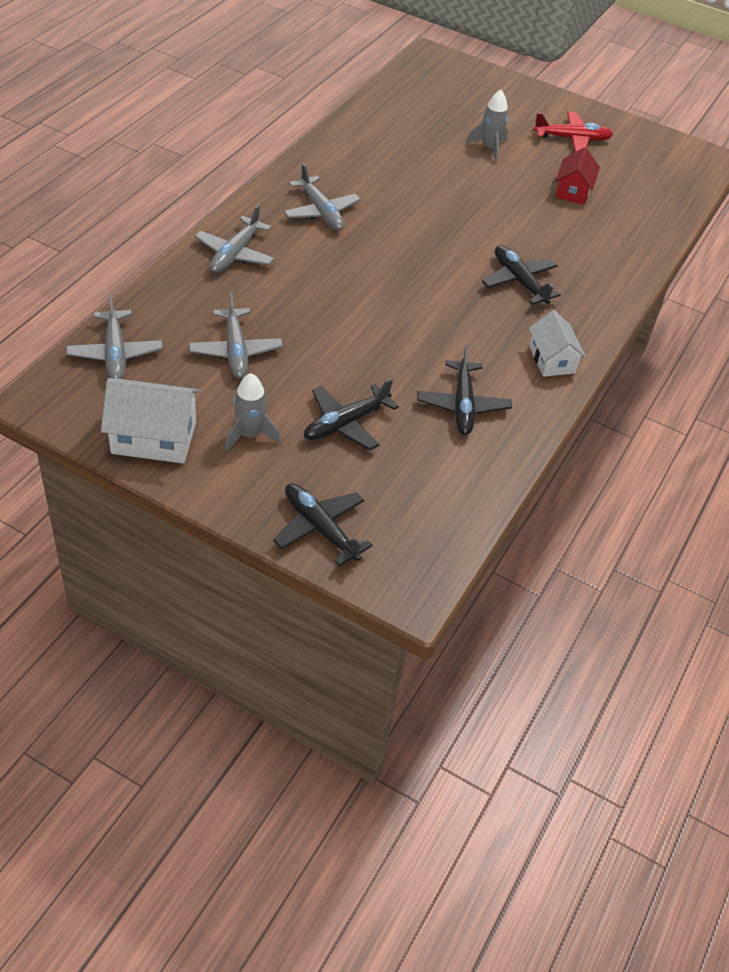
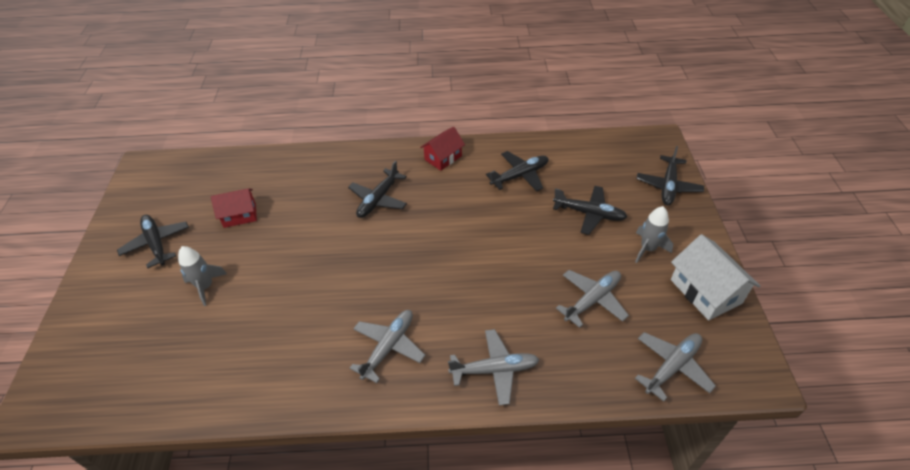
camera: 115 degrees left, 0 degrees up
(552, 360) = (443, 158): white house -> red house
(572, 139) = (156, 244): red plane -> black plane

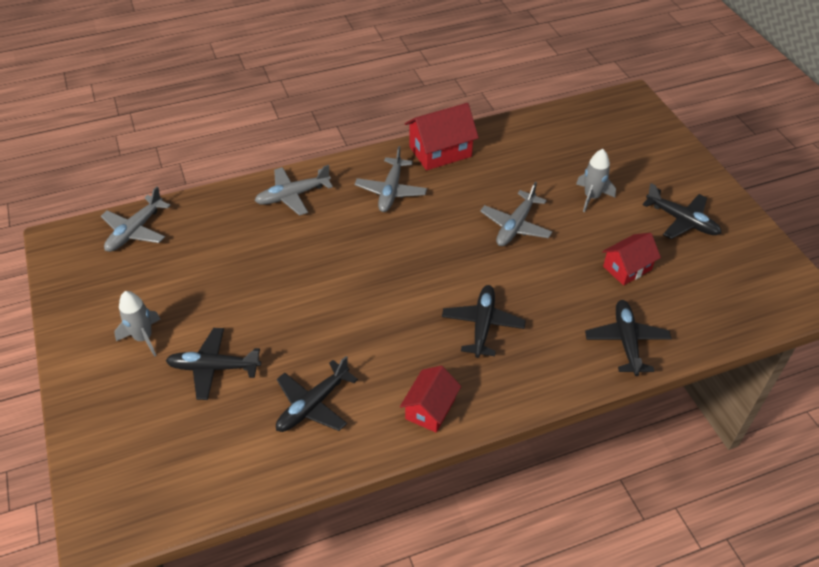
camera: 160 degrees right, 0 degrees up
(307, 391) = (440, 151): none -> red house
(592, 300) = (208, 269): grey plane -> grey plane (515, 226)
(668, 186) = (103, 438): black plane -> black plane (626, 341)
(705, 291) = (87, 304): white house -> none

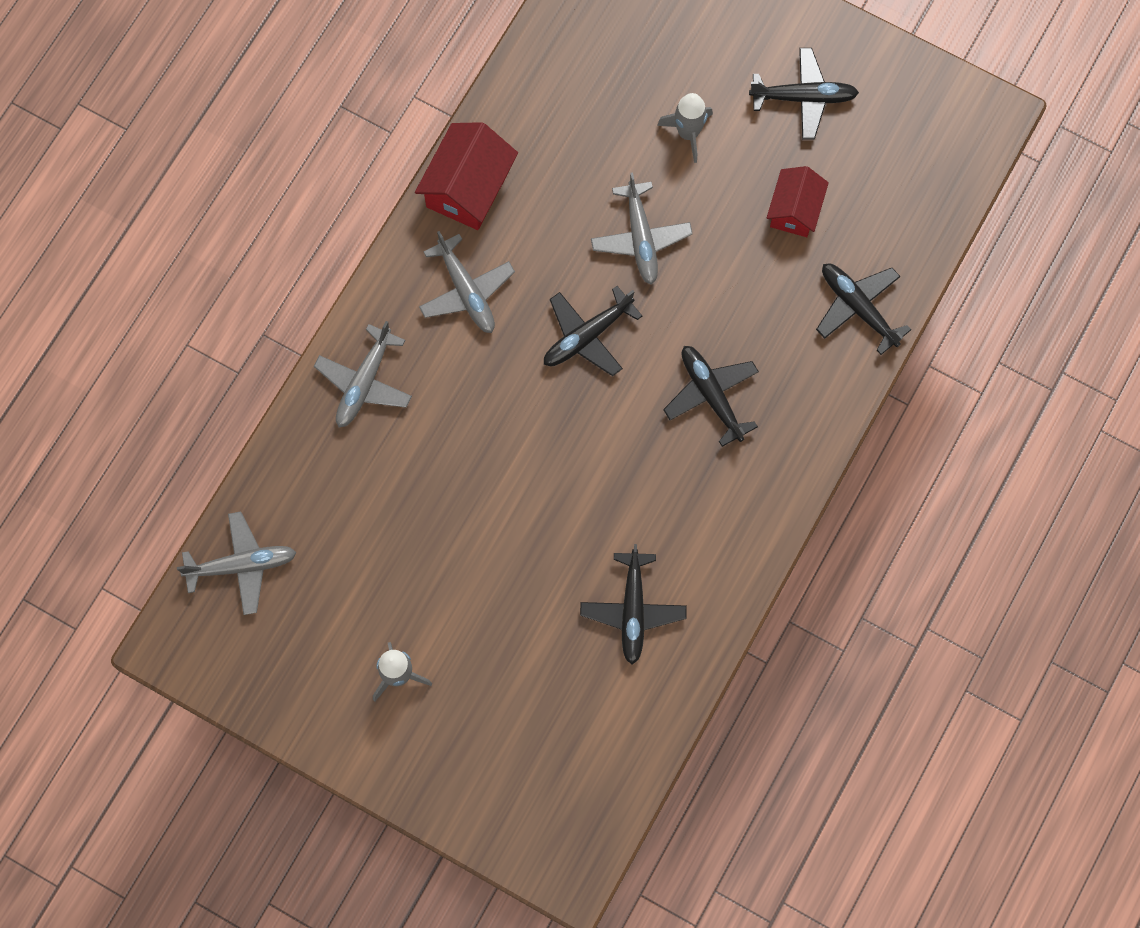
camera: 40 degrees left, 25 degrees up
(135, 231) = (241, 565): grey plane -> grey plane turned 90 degrees counterclockwise
(214, 368) = (502, 650): black plane -> black plane (587, 336)
(430, 409) = (741, 528): red house -> none

